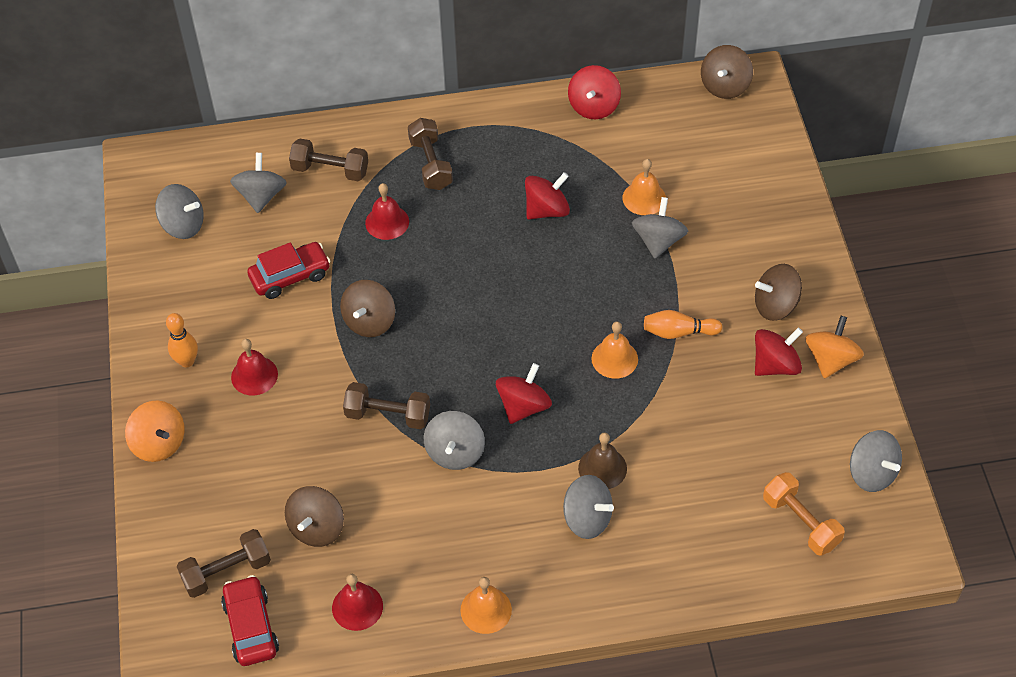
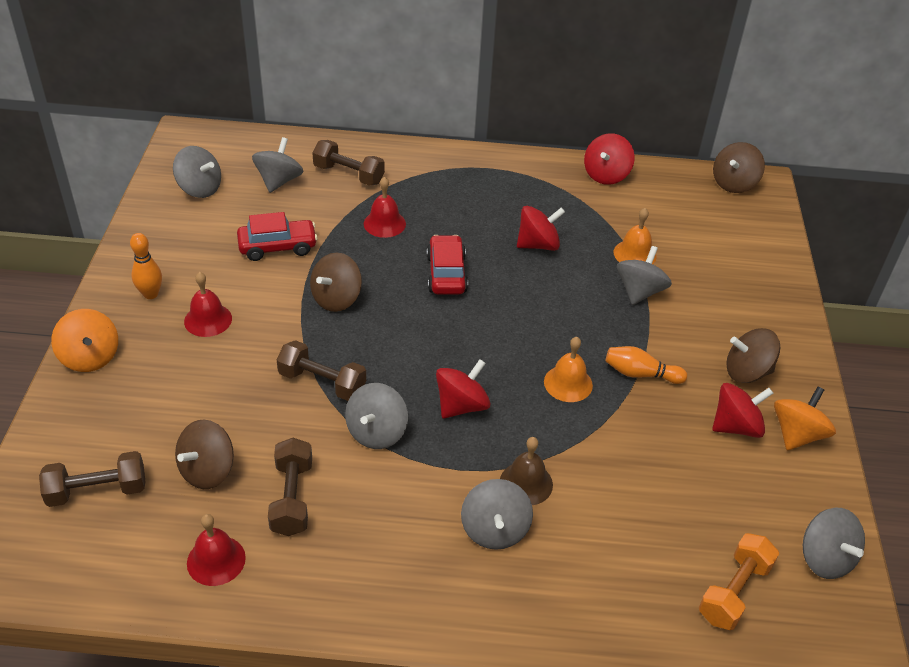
camera: 10 degrees right, 10 degrees down
(251, 627) = (96, 553): red car -> red car (446, 274)
(430, 164) = (441, 188): brown dumbbell -> brown dumbbell (292, 498)
(486, 610) = (353, 598): orange bell -> none
(587, 518) = (495, 530): grey spinning top -> grey spinning top turned 45 degrees clockwise
(800, 522) = (734, 591): orange dumbbell -> orange dumbbell turned 60 degrees clockwise

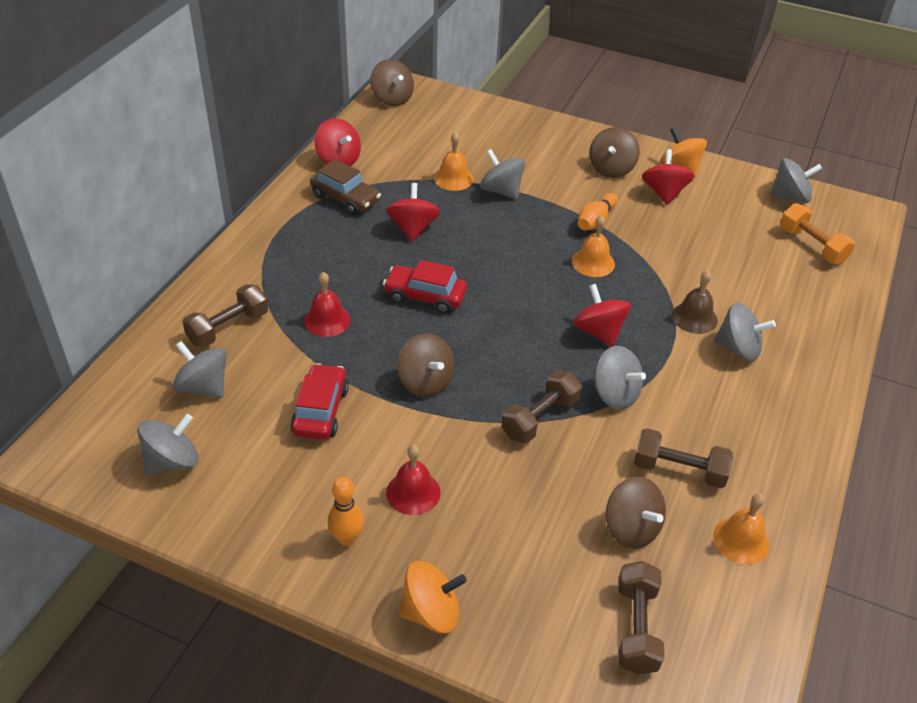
camera: 70 degrees left, 0 degrees up
(216, 560) = (741, 540): red bell -> orange bell
(552, 193) = (345, 199): none -> brown car

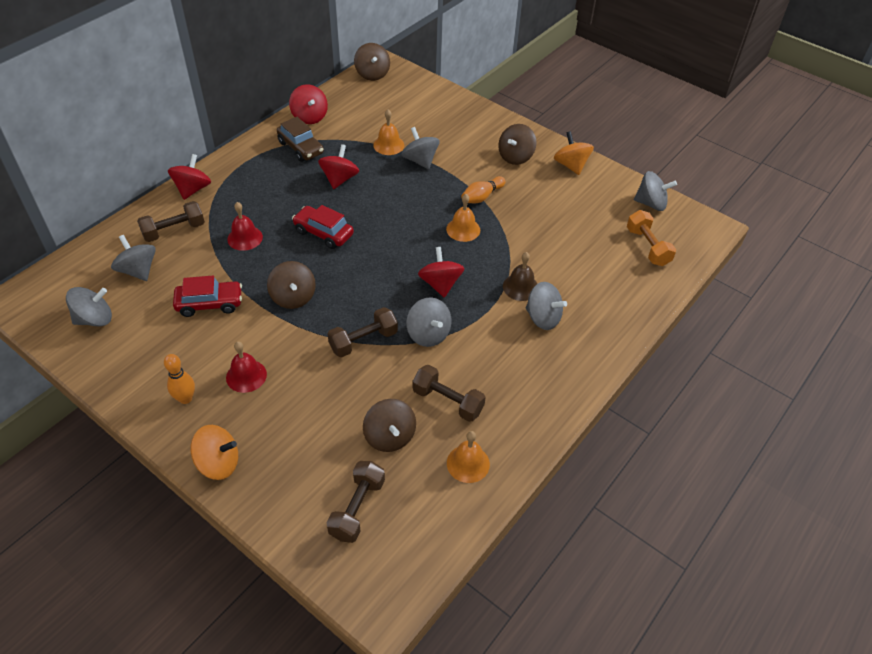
camera: 15 degrees right, 5 degrees up
(321, 411) = (210, 304): red car -> red car turned 60 degrees clockwise
(664, 193) = (548, 183): red spinning top -> red spinning top (193, 189)

